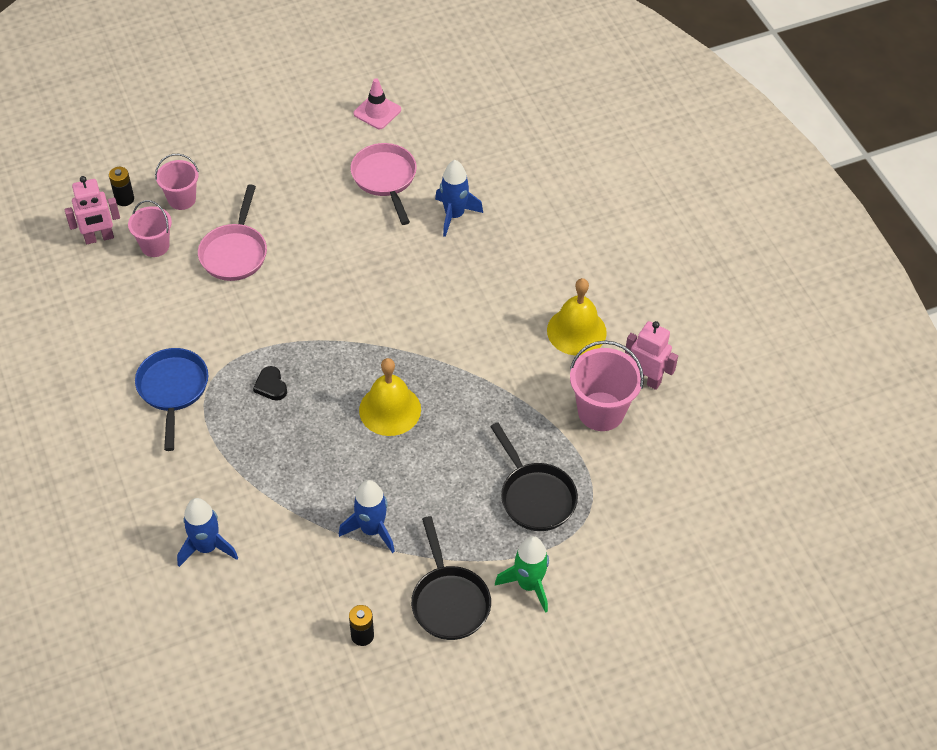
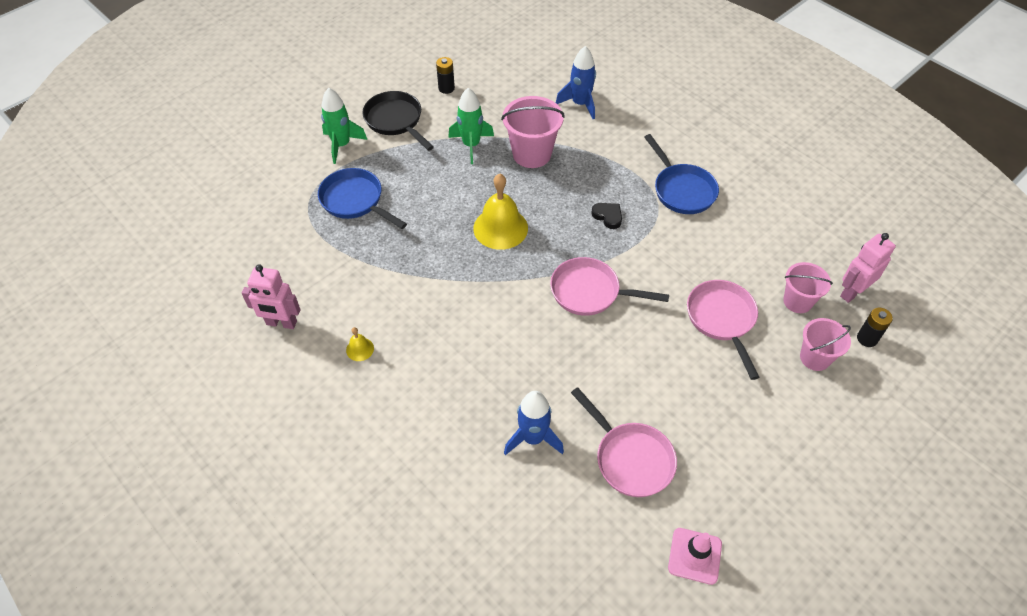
camera: 160 degrees right, 0 degrees up
(338, 315) = (590, 292): none -> pink pan
(371, 529) = (471, 145): blue rocket -> green rocket
(535, 496) = (355, 201): black pan -> blue pan
(576, 331) = (360, 349): yellow bell -> yellow bell, size x0.46
(601, 411) = (317, 282): pink bucket -> pink bucket (532, 154)

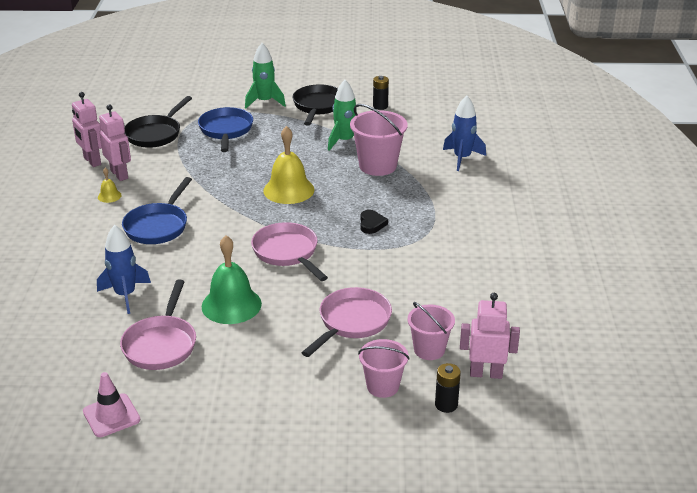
camera: 45 degrees right, 20 degrees down
(295, 249) = (155, 134): none -> black pan
(332, 318) = (119, 174): none -> pink robot
(623, 376) = (231, 305): none -> green bell
(682, 190) = (454, 241): blue pan -> blue pan (158, 226)

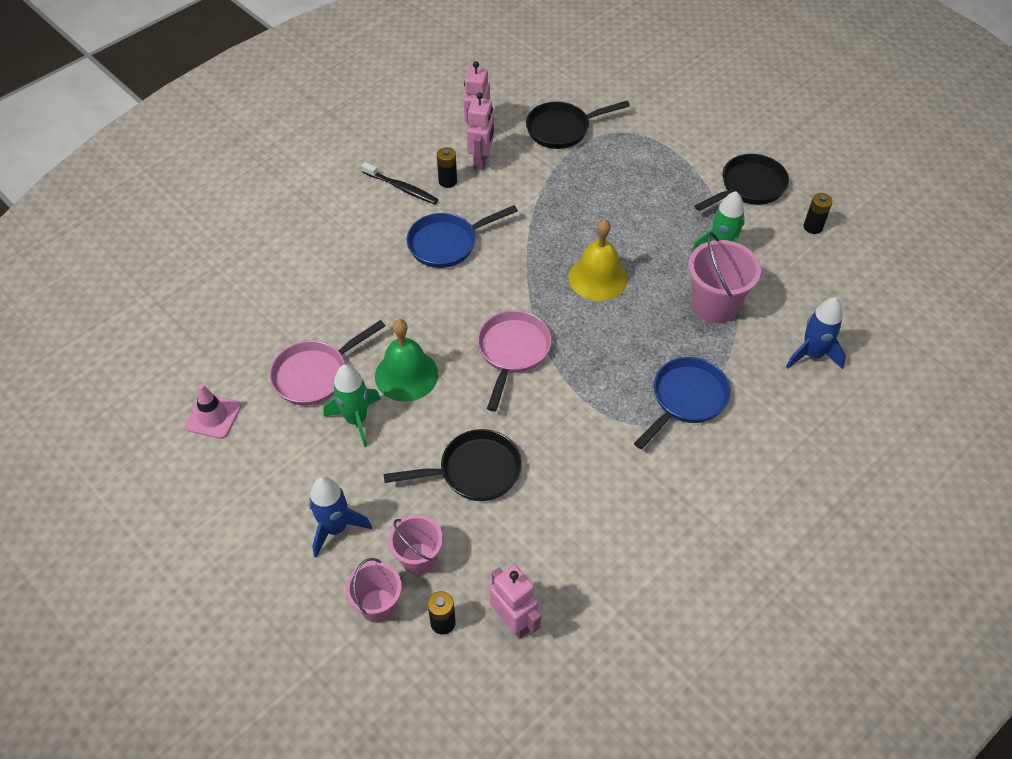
camera: 45 degrees right, 20 degrees up
(78, 216) = (401, 188): none -> black toothbrush
(109, 196) = (447, 181): yellow bell -> black battery
(125, 295) = (345, 302): blue rocket -> blue rocket (335, 528)
(226, 130) = (626, 164): blue pan -> blue pan (686, 399)
(265, 102) = (704, 148): green rocket -> green rocket (356, 420)
(352, 322) = (474, 471): pink pan -> black pan
(371, 224) = (622, 373): black heart -> none
(429, 350) = (499, 555): pink bucket -> pink bucket (378, 605)

